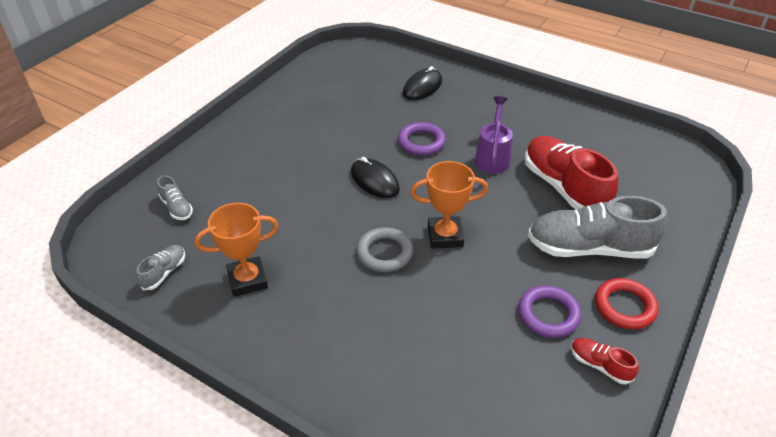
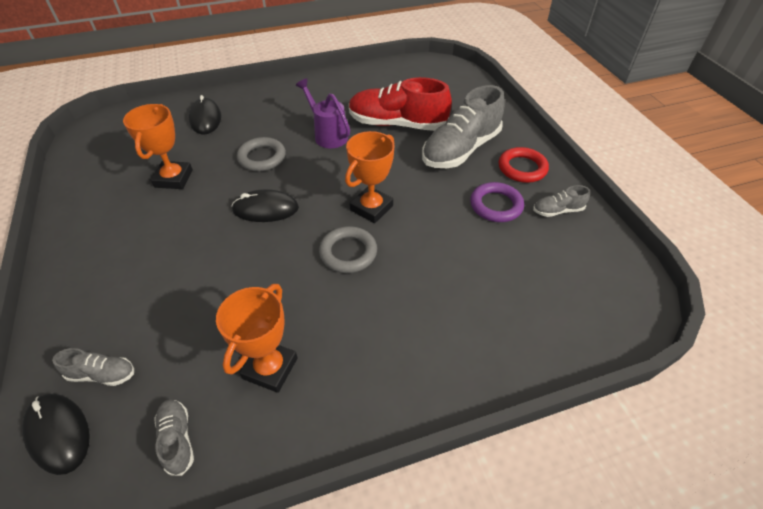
camera: 50 degrees left, 5 degrees up
(128, 220) = (58, 433): none -> black mouse
(348, 118) = (174, 179): none -> orange trophy
(421, 142) = (262, 157): purple ring -> grey ring
(599, 365) = (557, 210): red shoe -> grey shoe

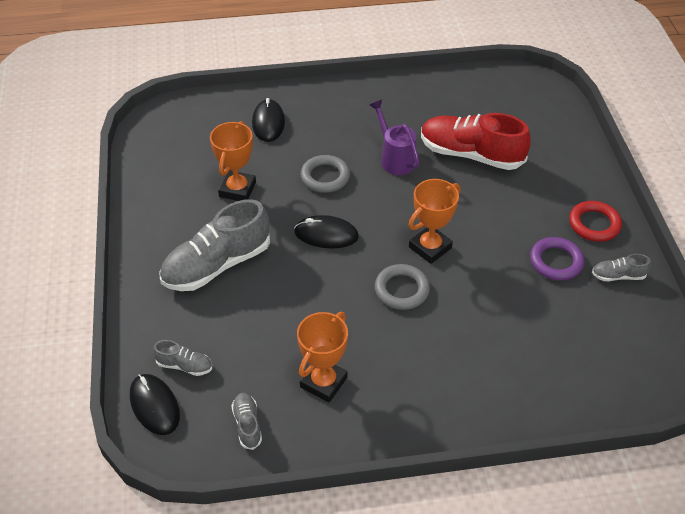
camera: 10 degrees right, 0 degrees up
(460, 150) = (533, 194): grey shoe -> grey shoe (217, 265)

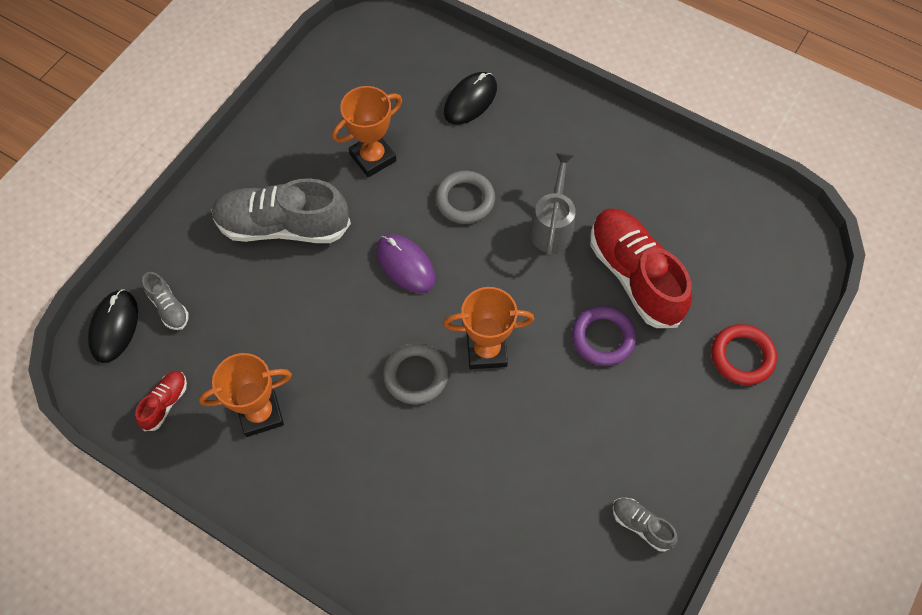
camera: 40 degrees right, 15 degrees up
(247, 424) = (165, 403): grey shoe -> red shoe
(326, 234) = (405, 265): black mouse -> purple mouse
(395, 159) = (552, 227): purple watering can -> grey watering can
(556, 261) = (594, 461): purple ring -> purple ring (603, 338)
(594, 224) = (680, 450): red ring -> red ring (742, 356)

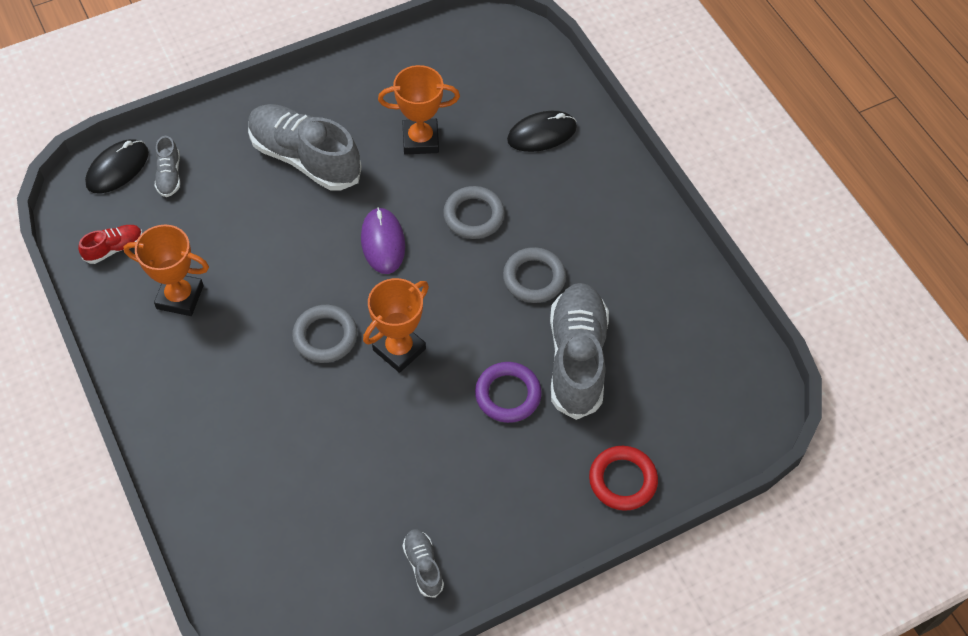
camera: 30 degrees right, 5 degrees down
(486, 350) = (399, 349): orange trophy -> orange trophy turned 75 degrees counterclockwise
(552, 227) = (534, 278): grey watering can -> grey ring
(635, 275) = (577, 358): red shoe -> grey shoe

